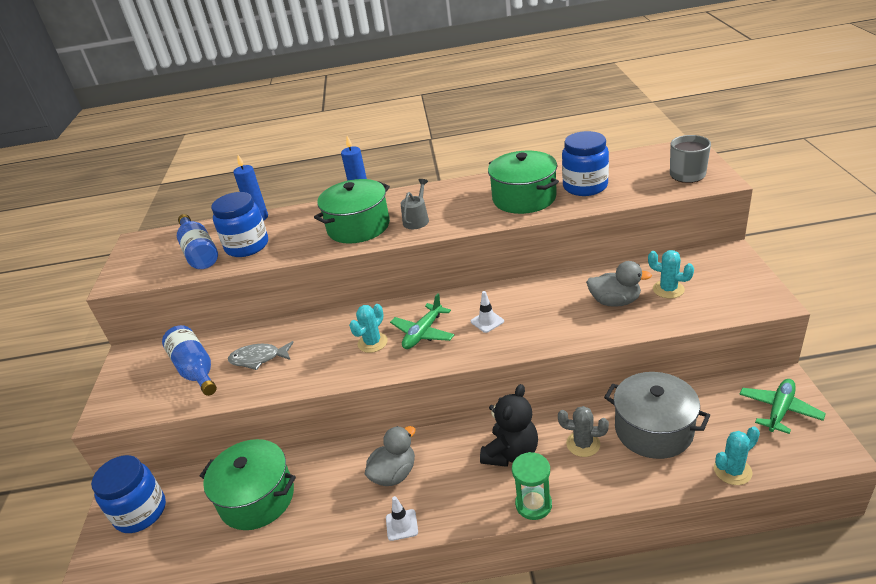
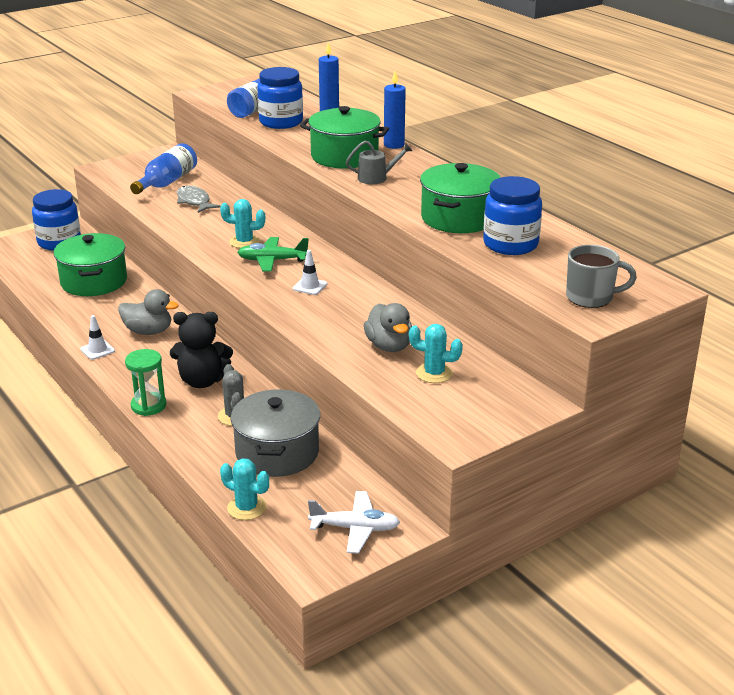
camera: 55 degrees right, 5 degrees down
(668, 289) = (434, 373): turquoise cactus -> turquoise cactus turned 75 degrees counterclockwise
(779, 410) = (355, 528): green plane -> white plane

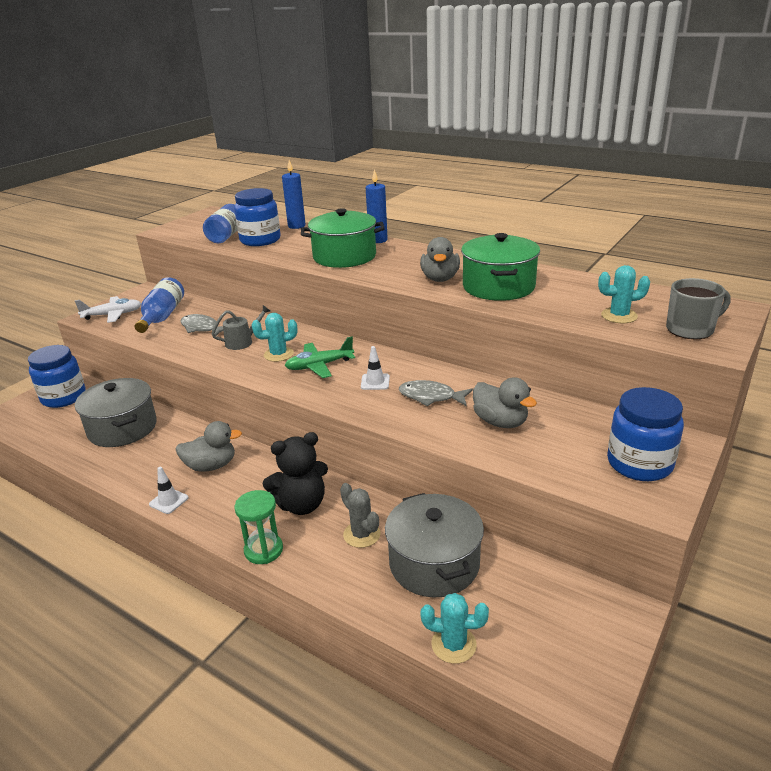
camera: 20 degrees left, 0 degrees up
(94, 281) = (122, 428): green pot -> grey pot
(347, 311) = (431, 397): none -> grey fish
(355, 528) = (581, 630): white plane -> white plane (113, 315)
(376, 178) = (391, 268): grey watering can -> grey watering can (242, 342)
(412, 198) = (440, 279): none -> grey duck
(434, 373) = (567, 438): turquoise cactus -> turquoise cactus (619, 316)
(510, 244) = (568, 299): blue jar -> blue jar (639, 463)

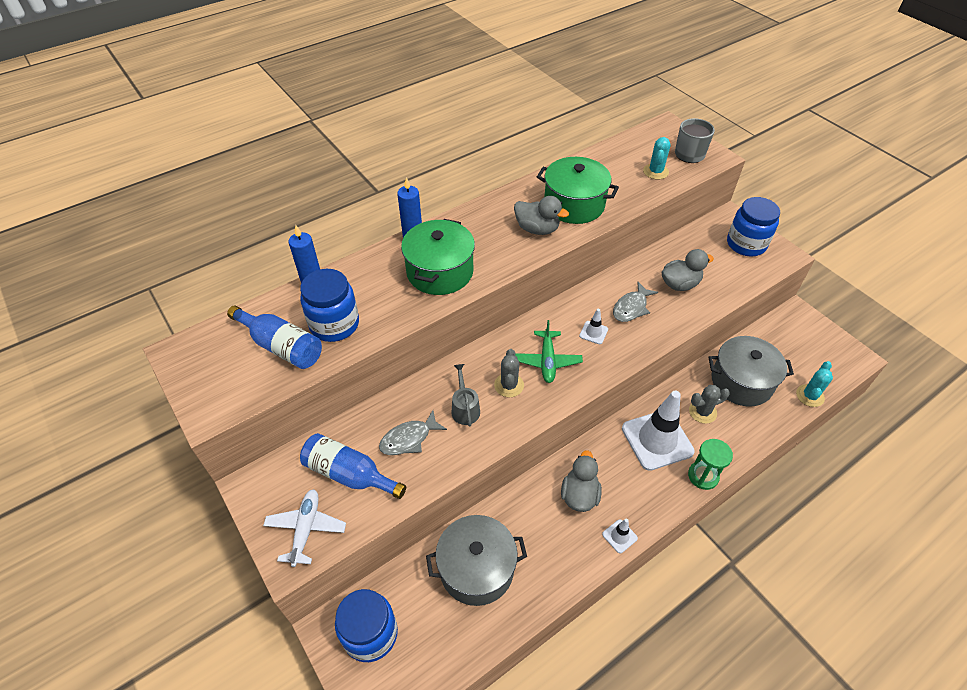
camera: 70 degrees left, 20 degrees up
(278, 354) = (509, 385): turquoise cactus -> grey cactus
(301, 504) = (657, 440): black teddy bear -> white traffic cone

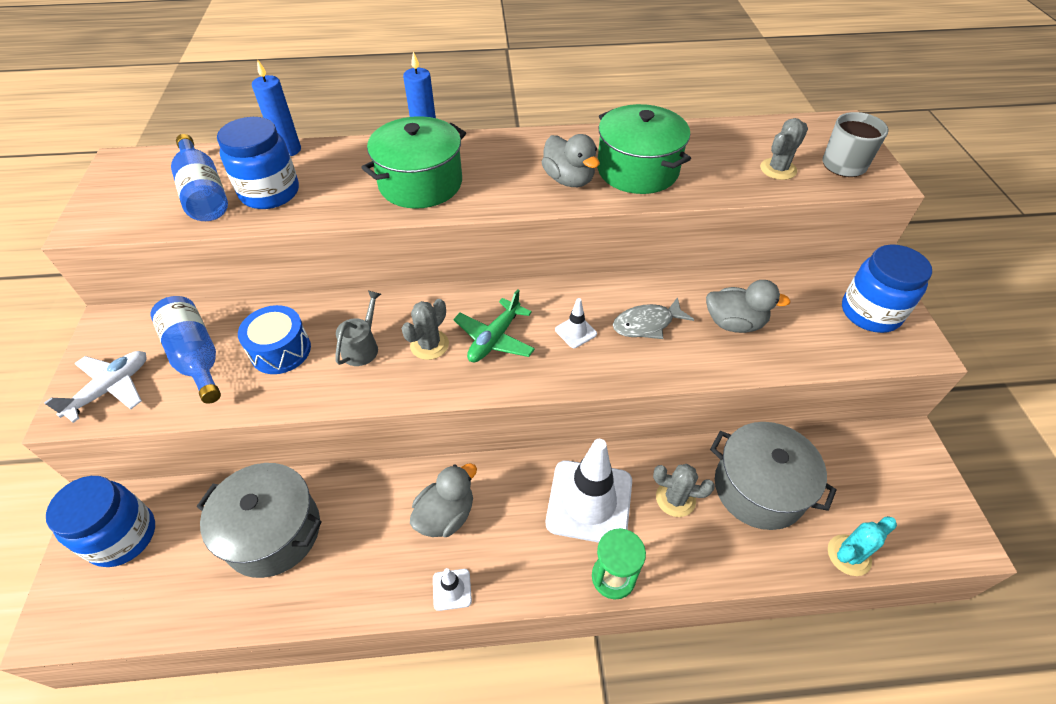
camera: 30 degrees right, 0 degrees up
(409, 439) = (280, 350): grey fish -> blue drum
(655, 172) = (778, 169): turquoise cactus -> grey cactus

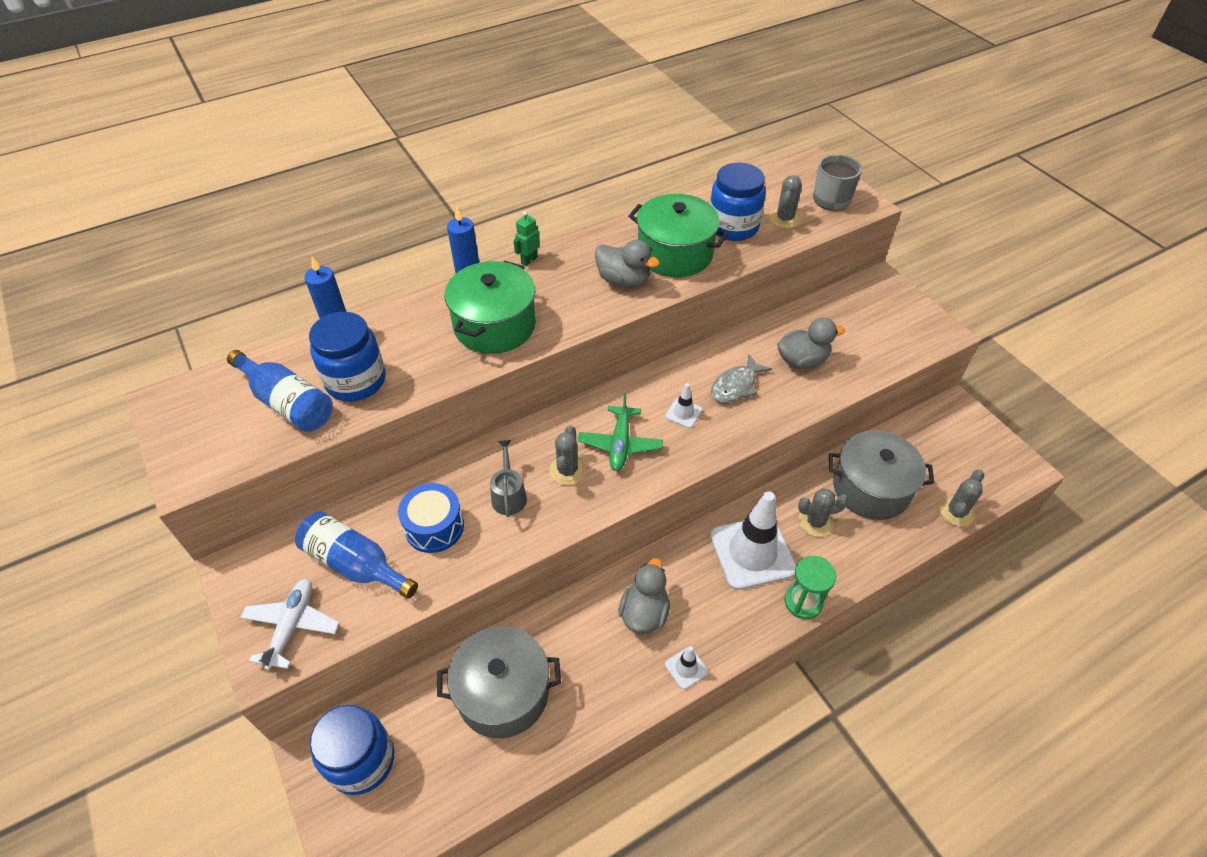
camera: 25 degrees left, 0 degrees up
(492, 138) = (529, 260): none -> green robot
(849, 555) = (956, 512): turquoise cactus -> grey cactus
(870, 312) = (895, 316): blue jar -> blue jar (733, 227)

